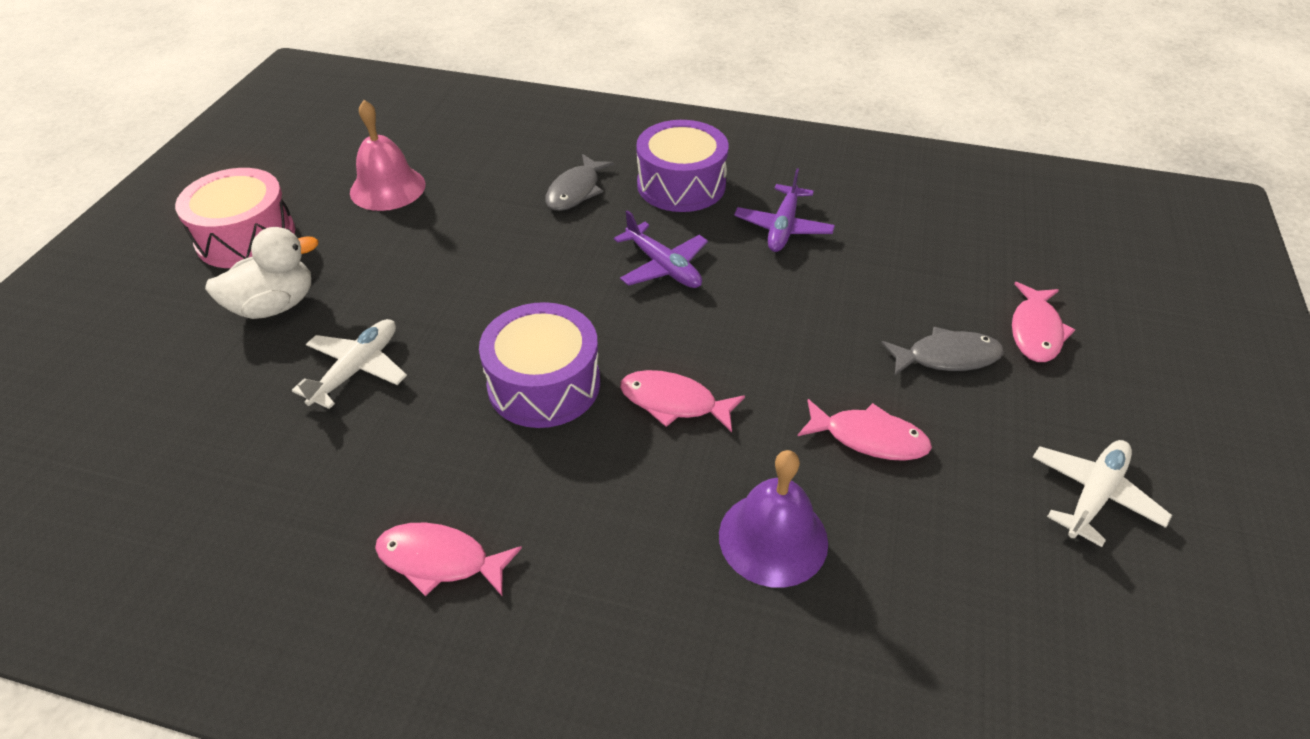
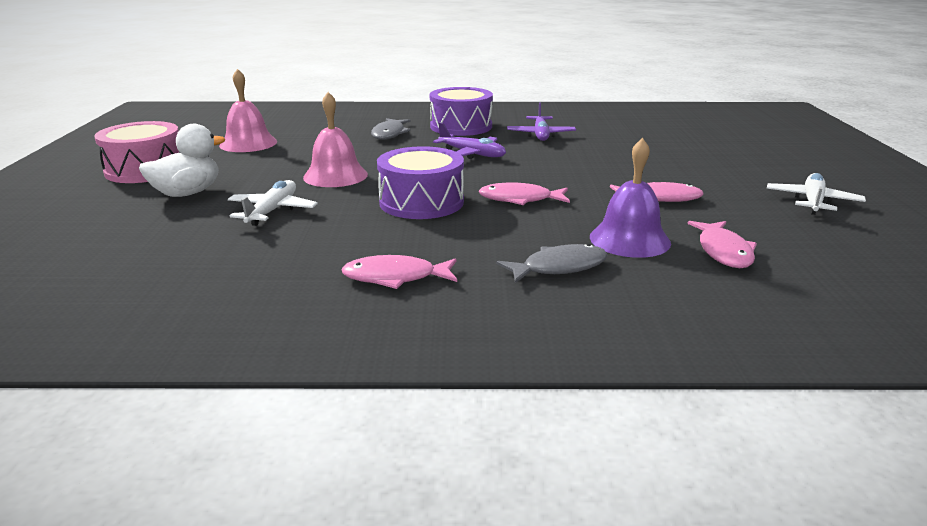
camera: 15 degrees left, 20 degrees down
(463, 294) = (335, 176): none -> pink bell
(947, 357) = (682, 167): grey fish -> grey fish (559, 267)
(1035, 331) = (726, 154): pink fish -> pink fish (723, 251)

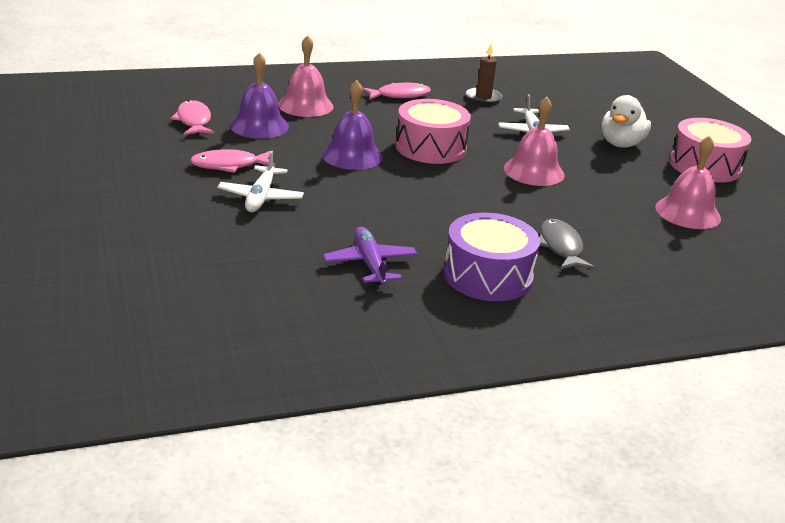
camera: 160 degrees right, 5 degrees up
(262, 265) = (483, 98): none -> brown candle
(421, 202) = (430, 147): purple drum -> pink drum
(472, 154) = (432, 214): purple plane -> none
(520, 199) = (352, 155): pink fish -> purple bell
(559, 267) = (305, 105): grey fish -> pink bell
(812, 202) = (86, 171): white plane -> white plane (261, 197)

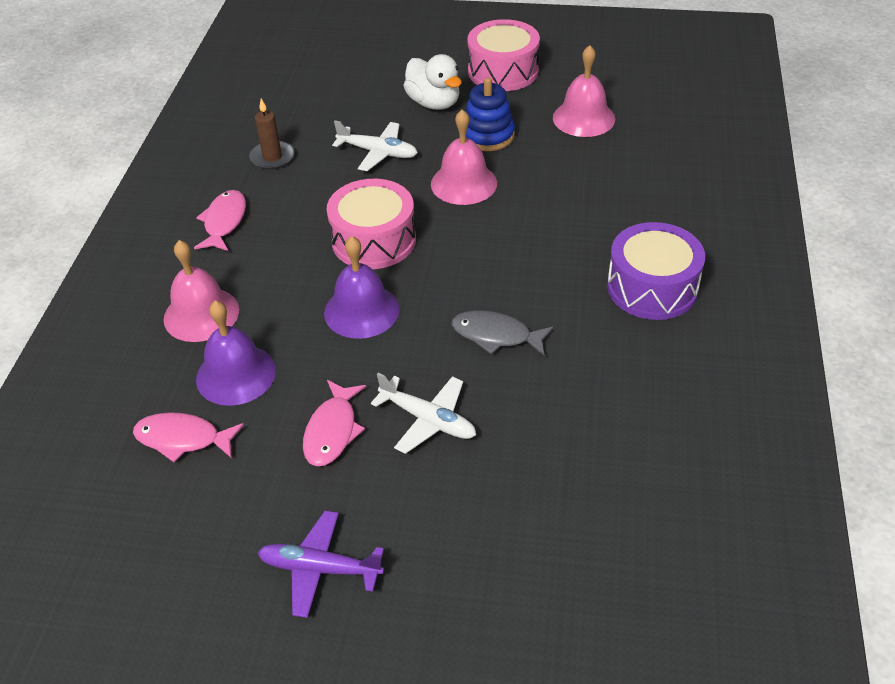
camera: 60 degrees left, 15 degrees up
(370, 264) = (605, 366): purple plane -> purple plane (320, 569)
(561, 247) = (616, 220): grey fish -> grey fish (496, 335)
(607, 172) = (488, 135): none -> blue stacking toy

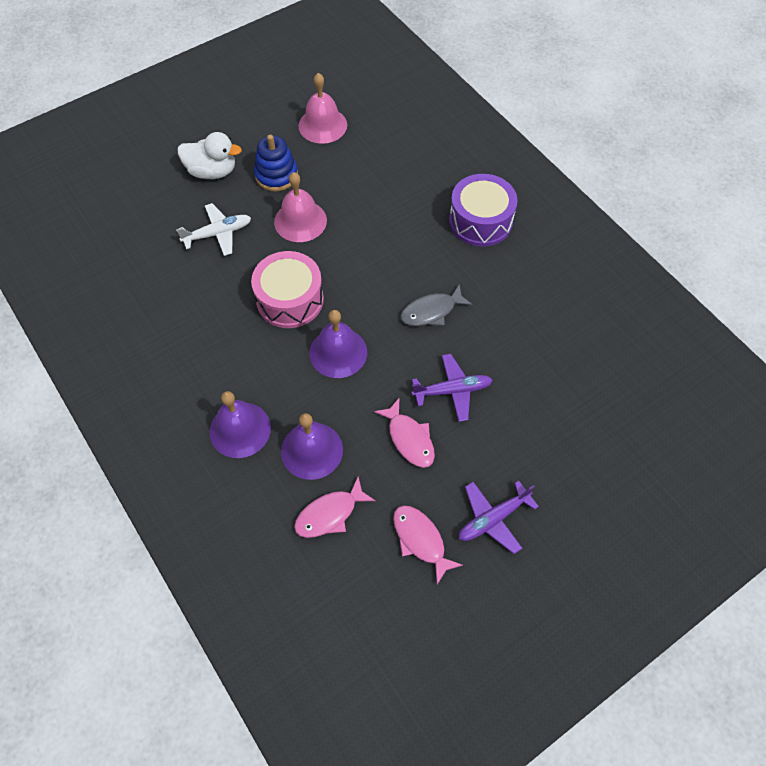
camera: 45 degrees left, 15 degrees up
(201, 314) = (240, 429): pink bell -> purple bell
(224, 222) = (173, 355): pink fish -> pink fish (420, 540)
(272, 157) = (147, 285): brown candle -> none
(428, 420) = (452, 390): white plane -> purple plane
(503, 71) = (231, 118): pink drum -> none

